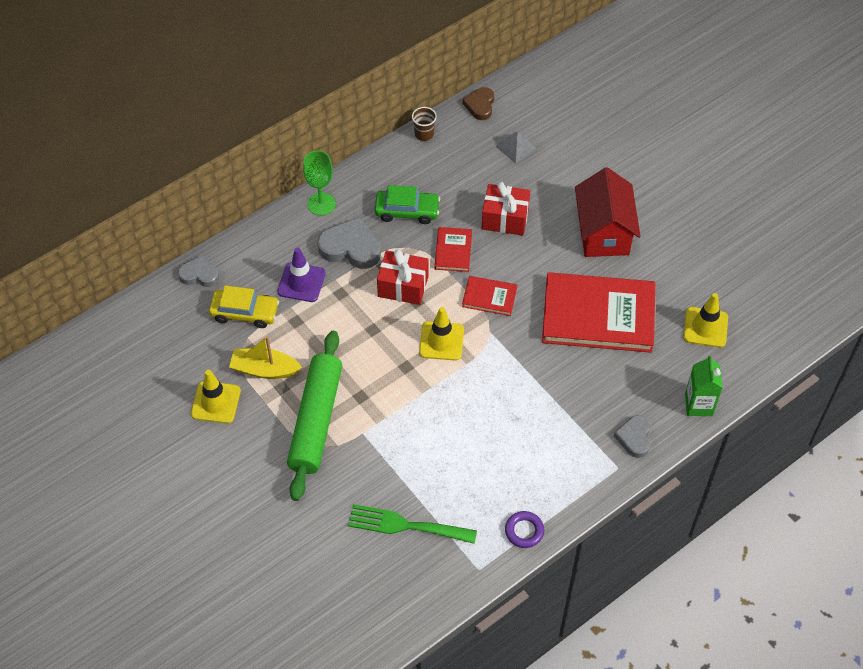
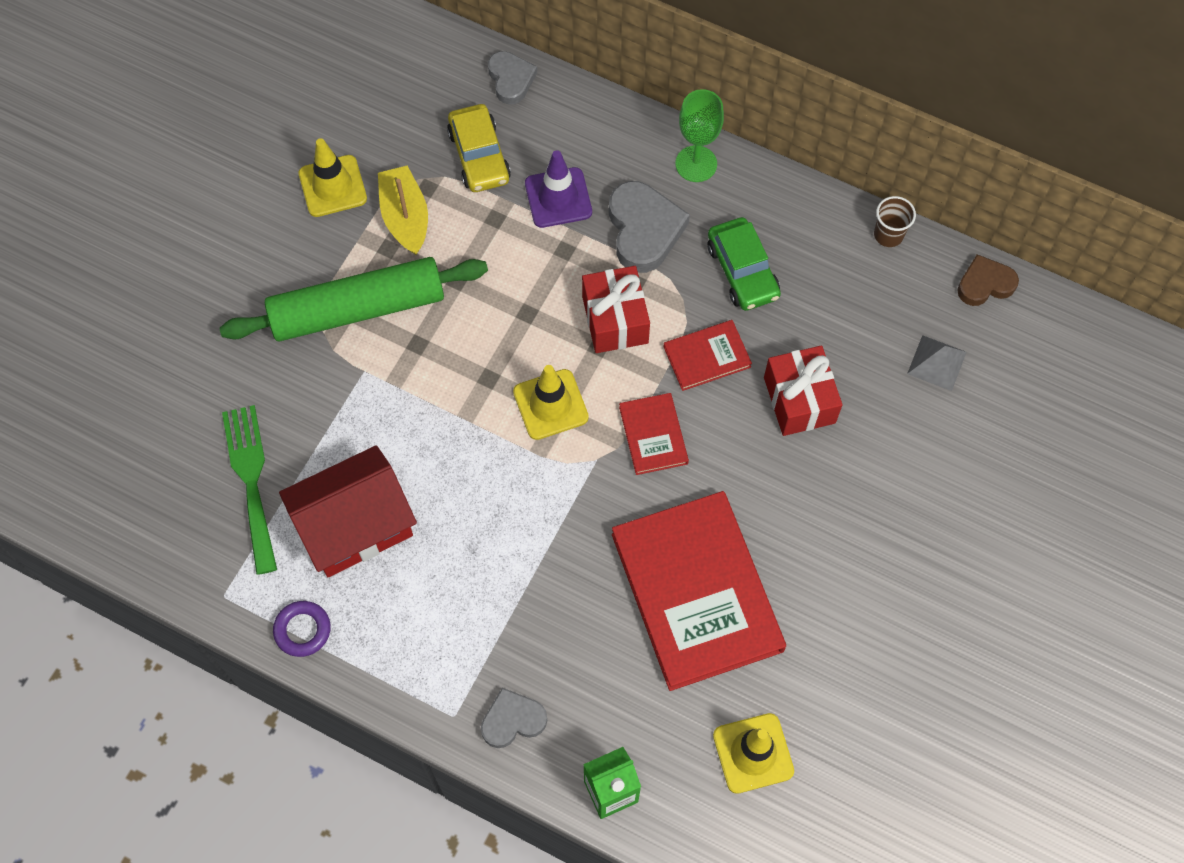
camera: 65 degrees right, 10 degrees up
(603, 232) = (848, 543): red house -> red house (355, 526)

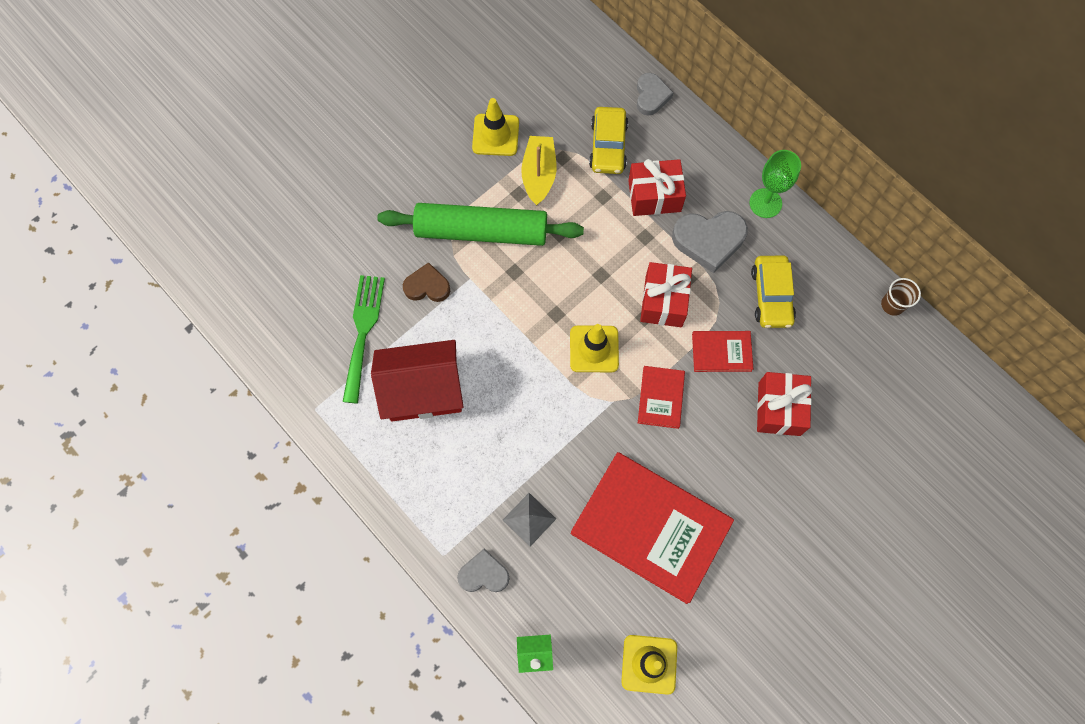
camera: 20 degrees right, 5 degrees up
(302, 630) = (360, 453): purple ring -> none
(558, 198) = (654, 196): purple traffic cone -> red gift
(644, 230) = (709, 240): grey heart -> grey heart turned 75 degrees clockwise
(697, 592) = (651, 527): red book -> red book turned 60 degrees counterclockwise
(742, 271) = (771, 296): green car -> yellow car
(937, 363) = (894, 416): grey pyramid -> grey pyramid (529, 519)
(985, 284) = (953, 367): brown heart -> brown heart (427, 286)

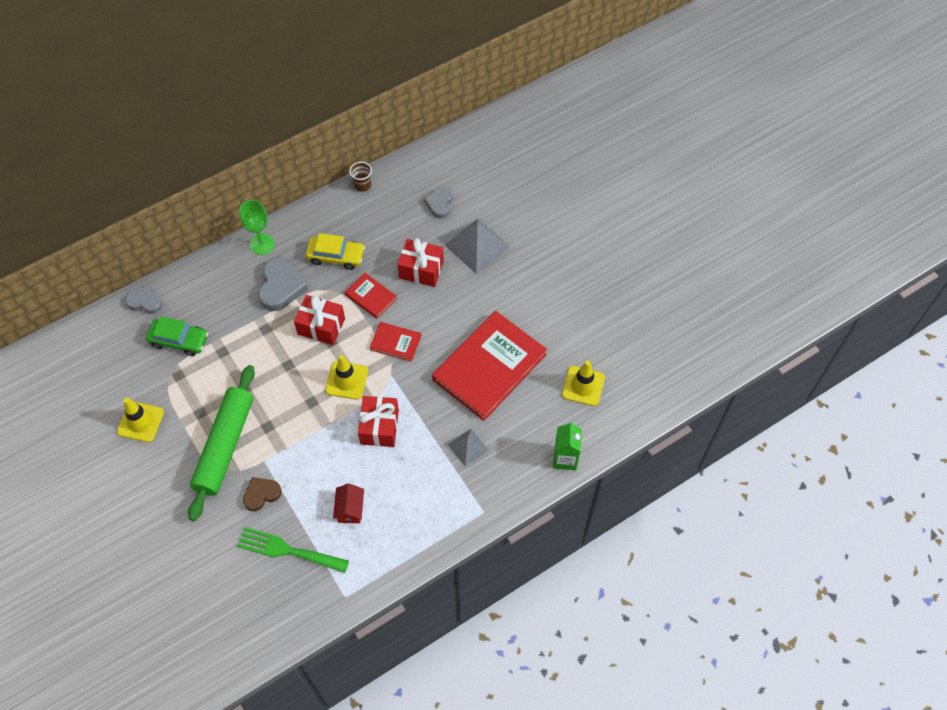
camera: 80 degrees left, 10 degrees down
(423, 390) = (350, 509): red house -> red house, size x0.50
(427, 286) = (261, 494): brown heart -> brown heart turned 45 degrees clockwise
(483, 574) = (502, 485): grey heart -> grey heart (439, 204)
(539, 174) = (188, 395): yellow boat -> none
(608, 146) = (179, 340): yellow car -> green car
(654, 196) = (233, 316): red gift -> red gift (379, 427)
(721, 352) = (370, 296): red book -> red book turned 60 degrees counterclockwise
(838, 477) = (477, 245): none -> grey pyramid

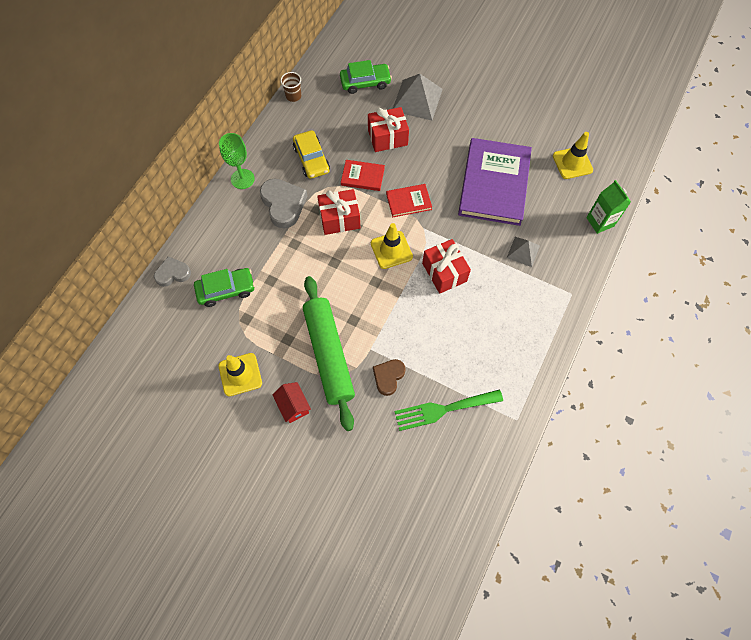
camera: 30 degrees left, 5 degrees up
(336, 256) = (311, 159): yellow car -> yellow car turned 90 degrees clockwise
(350, 509) = (469, 348): red house -> red house (293, 406)
(439, 204) = (365, 82): grey heart -> green car
(489, 367) = (494, 184): red book -> purple book

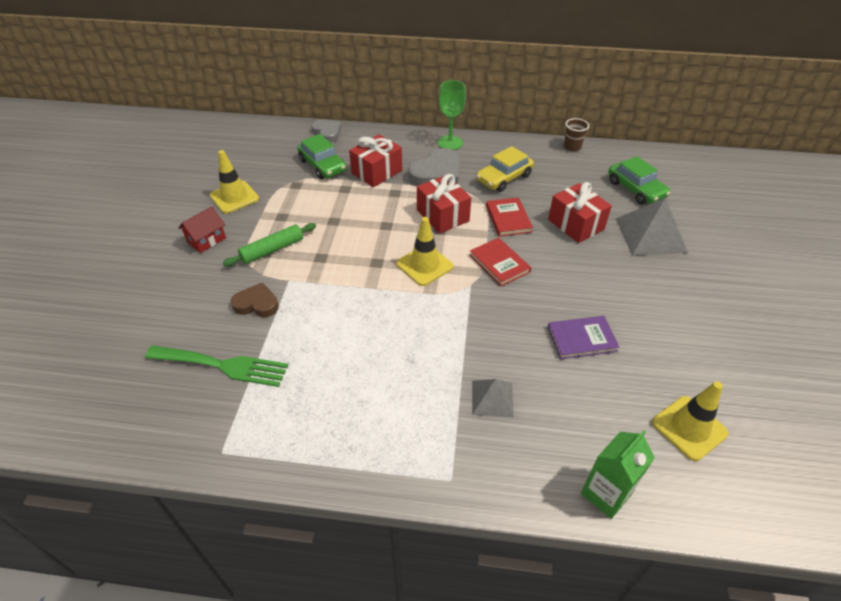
camera: 70 degrees right, 20 degrees down
(329, 354) = (272, 250): green rolling pin -> green rolling pin, size x0.53
(443, 409) = (223, 365): green fork -> green fork turned 135 degrees clockwise
(444, 272) = (417, 320): red gift -> red gift (377, 172)
(494, 184) = (581, 339): purple book -> purple book, size x0.46

